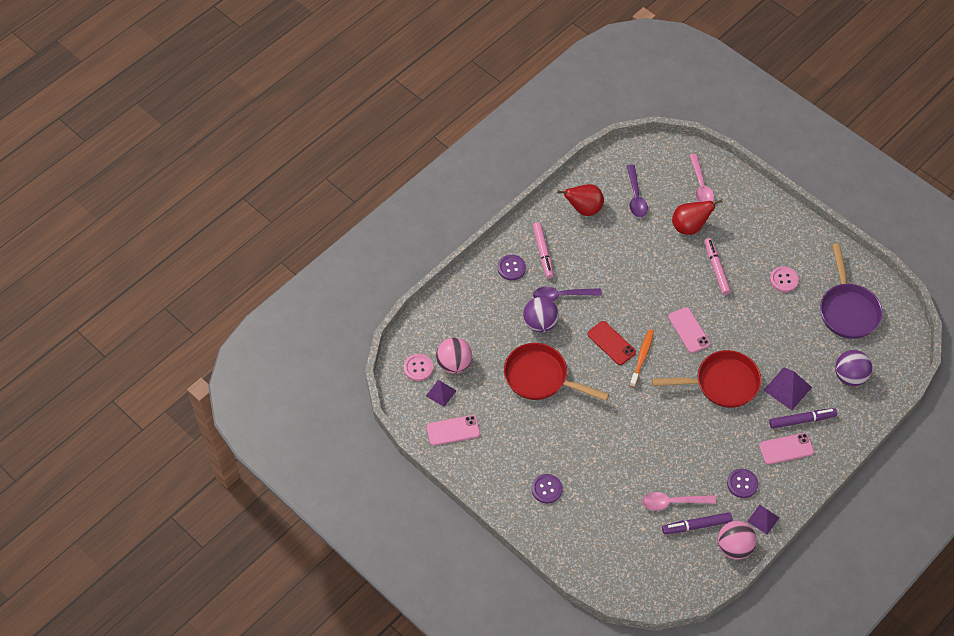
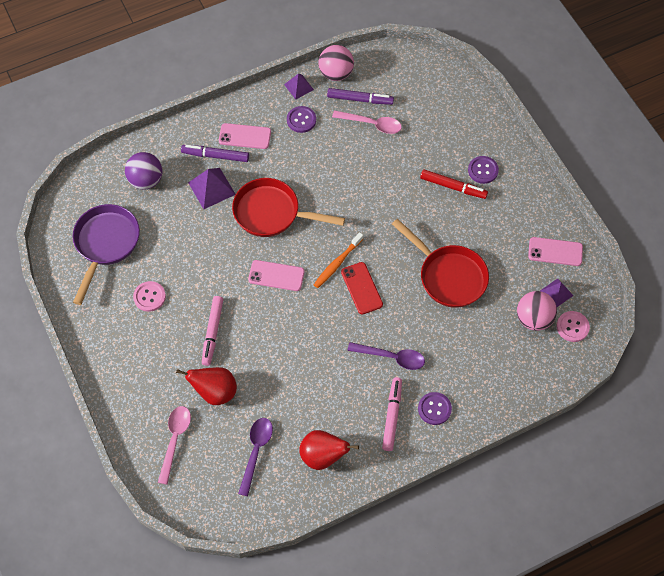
camera: 160 degrees left, 5 degrees up
(540, 323) = (427, 333): purple ball -> none
(568, 463) = (453, 187): none -> red marker
(689, 330) = (276, 276): pink phone -> pink phone turned 75 degrees counterclockwise

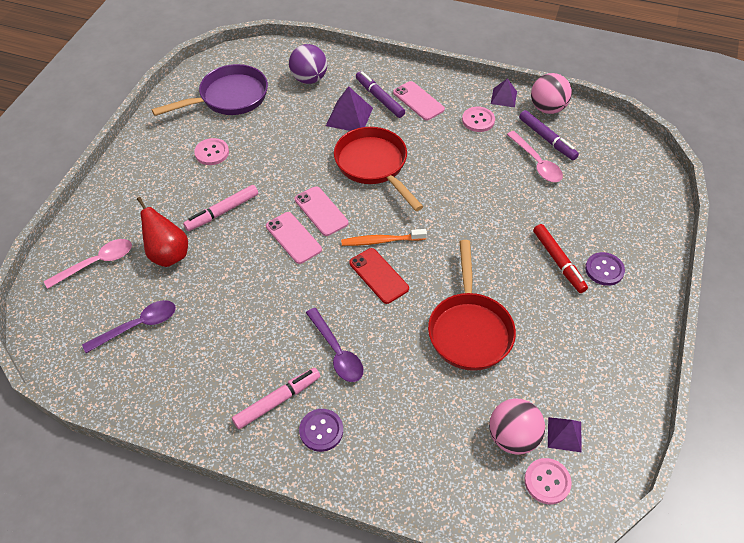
camera: 45 degrees right, 10 degrees down
(301, 120) = (478, 120): purple button -> pink button
(323, 456) = (181, 379): red pear -> none
(361, 288) = (378, 276): red phone -> red phone turned 60 degrees counterclockwise
(555, 252) = (605, 395): pink phone -> pink phone (293, 238)

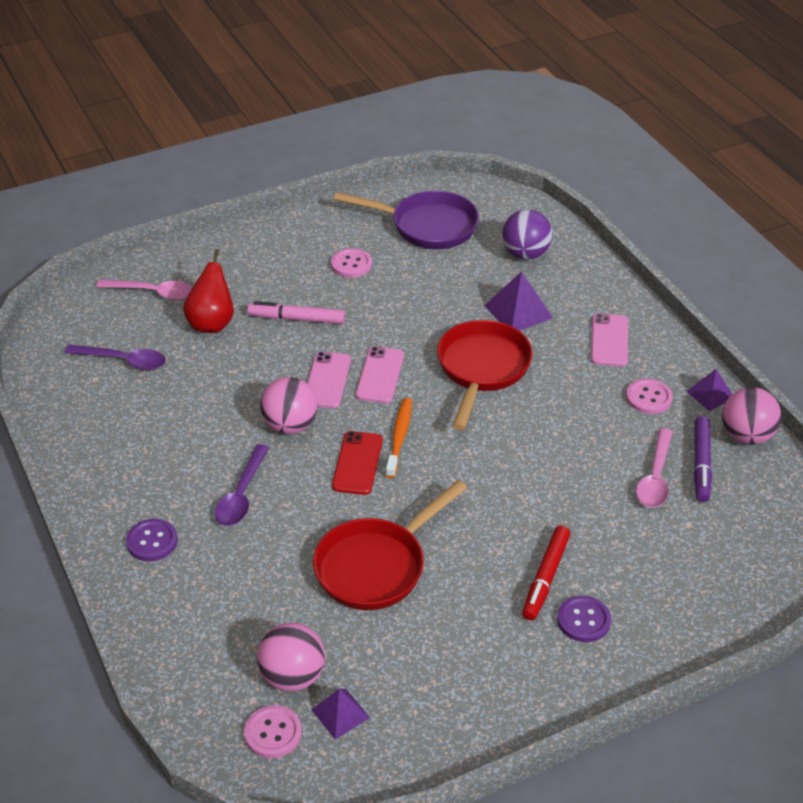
camera: 45 degrees right, 10 degrees down
(277, 401) = (149, 493): pink marker -> none
(308, 284) = (290, 425): none -> pink ball
(379, 98) = (572, 313): purple marker -> none
(381, 241) = (399, 437): orange toothbrush -> orange toothbrush turned 60 degrees clockwise

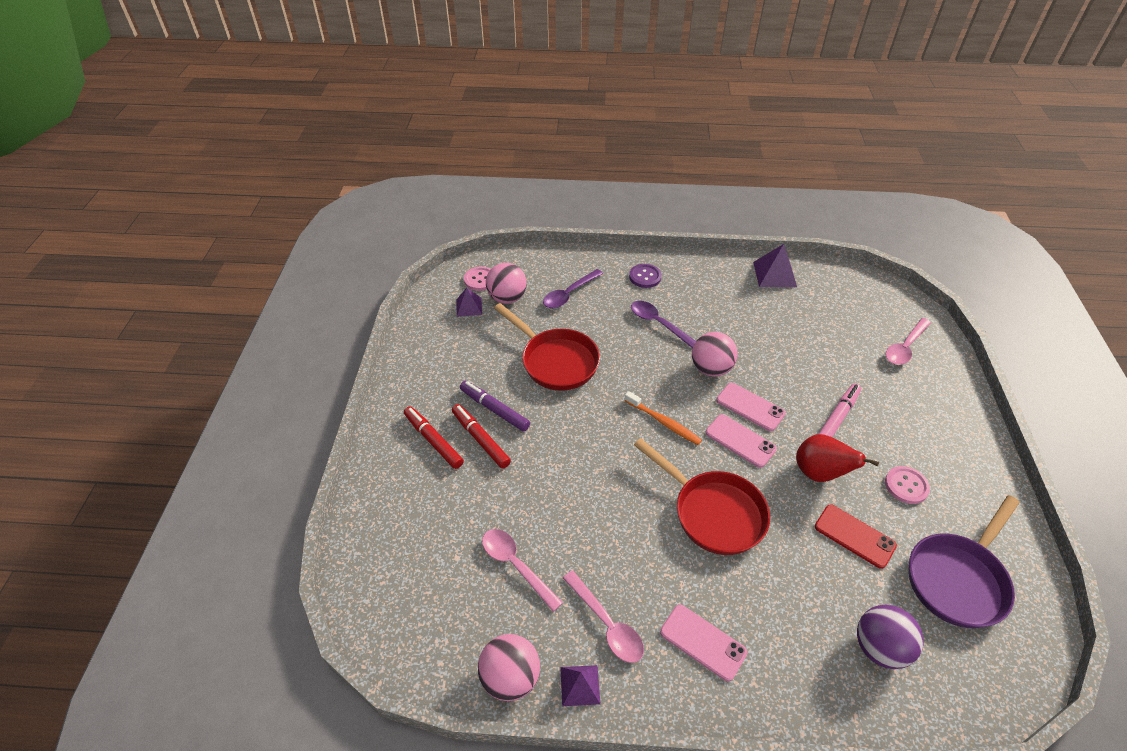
camera: 120 degrees right, 5 degrees up
(124, 361) = (825, 310): purple spoon -> purple spoon (569, 294)
(212, 323) = (851, 367): red pear -> red pear (819, 473)
(357, 463) = (651, 388): red phone -> red phone (854, 536)
(376, 566) = (555, 361): red pan -> red pan turned 150 degrees clockwise
(518, 311) = (782, 585): purple pyramid -> purple pyramid (774, 274)
(583, 620) = (433, 441): purple button -> red marker
(648, 398) = (607, 624): pink button -> pink spoon
(701, 464) = (506, 612): purple marker -> purple marker (494, 409)

